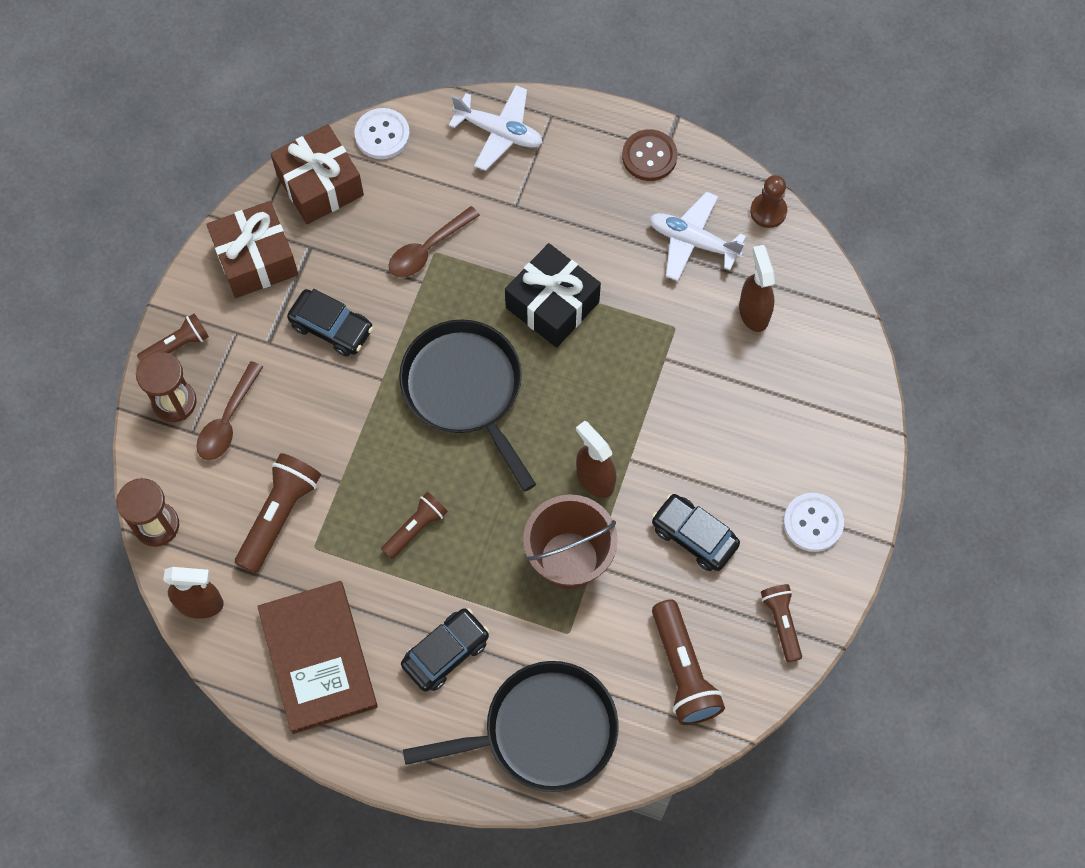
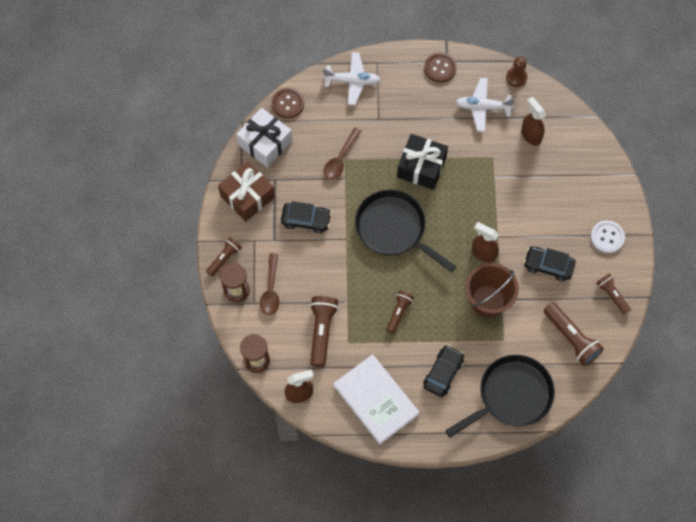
camera: 20 degrees left, 0 degrees up
(318, 658) = (376, 400): brown book -> white book
(320, 185) = (265, 143): brown gift -> white gift
(382, 135) = (288, 104): white button -> brown button

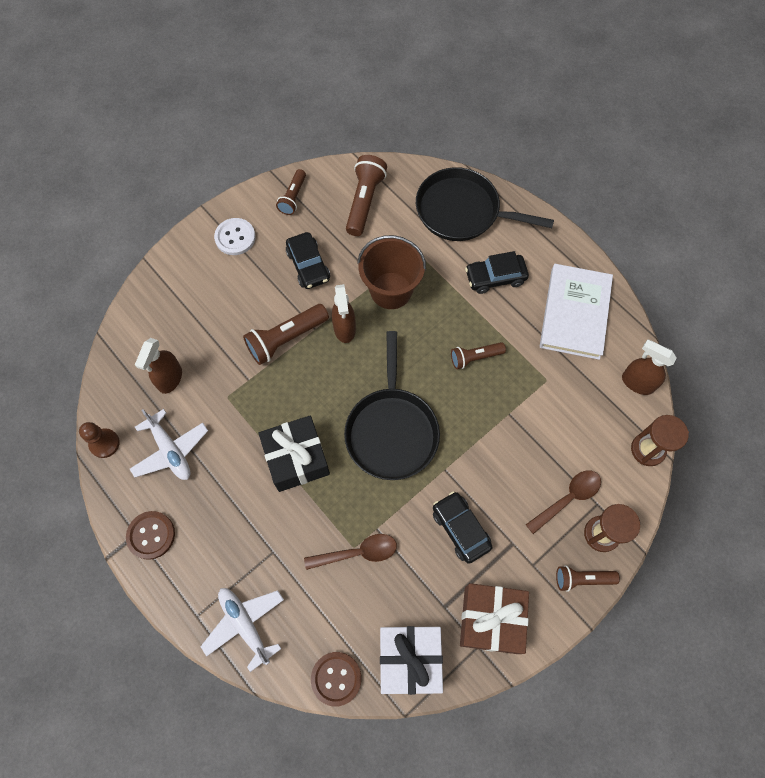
camera: 130 degrees left, 0 degrees up
(322, 332) = (560, 412): brown flashlight -> brown flashlight (286, 339)

